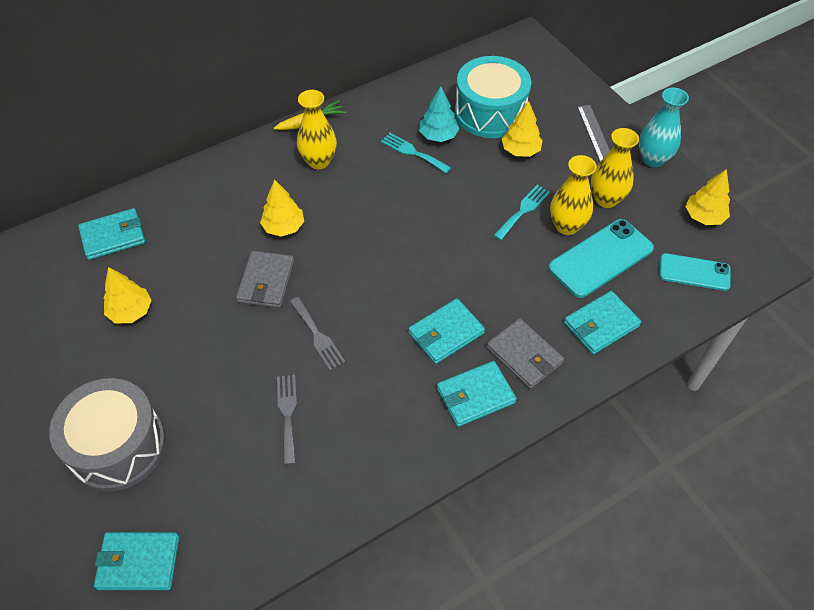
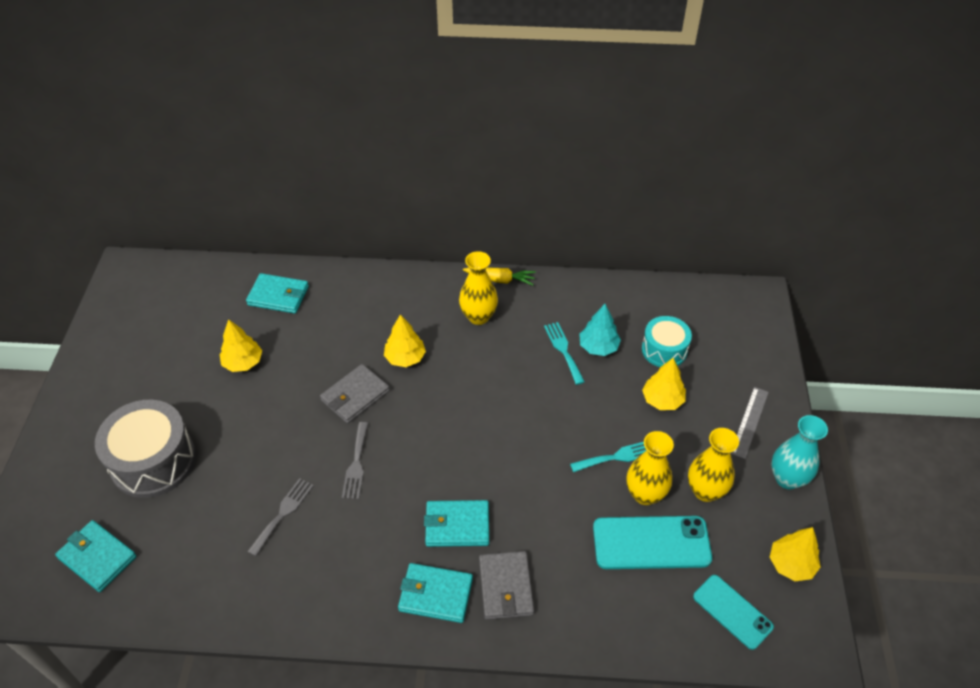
camera: 35 degrees right, 5 degrees down
(490, 112) = (664, 350): turquoise drum -> turquoise drum, size x0.60
(601, 324) = (598, 604): turquoise wallet -> none

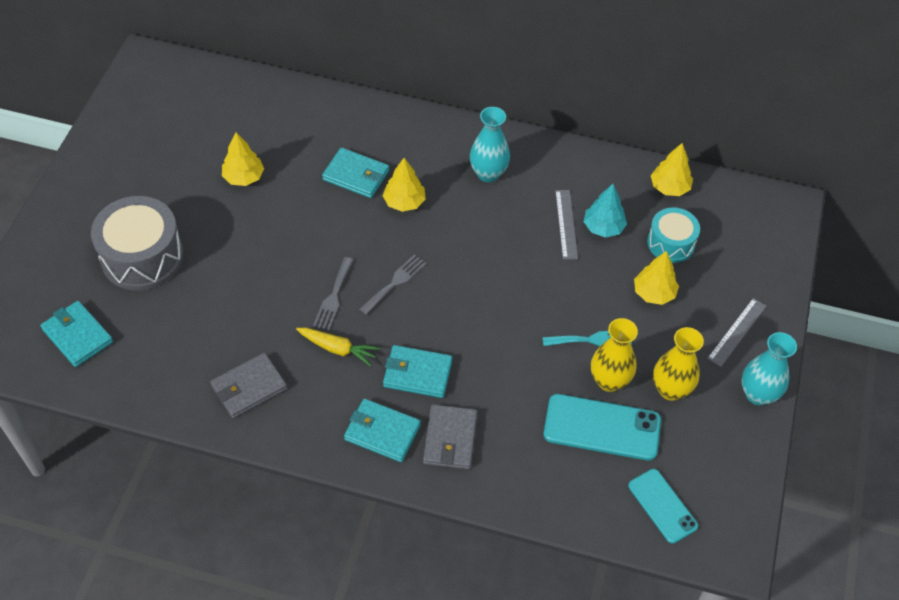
camera: 10 degrees right, 5 degrees up
(278, 296) = (291, 115): turquoise wallet -> turquoise wallet (356, 175)
(283, 513) = (254, 330): grey fork -> grey fork (395, 283)
(355, 396) = (346, 230): grey wallet -> grey wallet (249, 387)
(478, 316) = (488, 173): yellow vase -> turquoise vase
(500, 279) = (520, 139): yellow carrot -> yellow carrot (337, 349)
(563, 350) = (566, 224): turquoise fork -> grey ruler
(791, 564) = (734, 475): yellow tree -> yellow tree (669, 187)

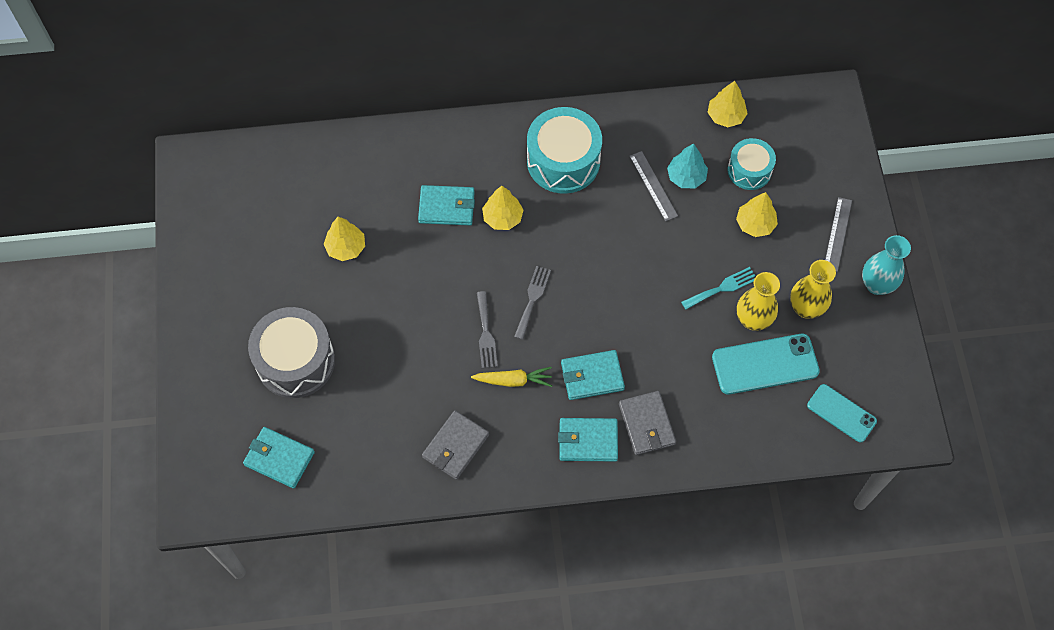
camera: 20 degrees left, 10 degrees up
(488, 173) = (563, 161): turquoise vase -> turquoise drum

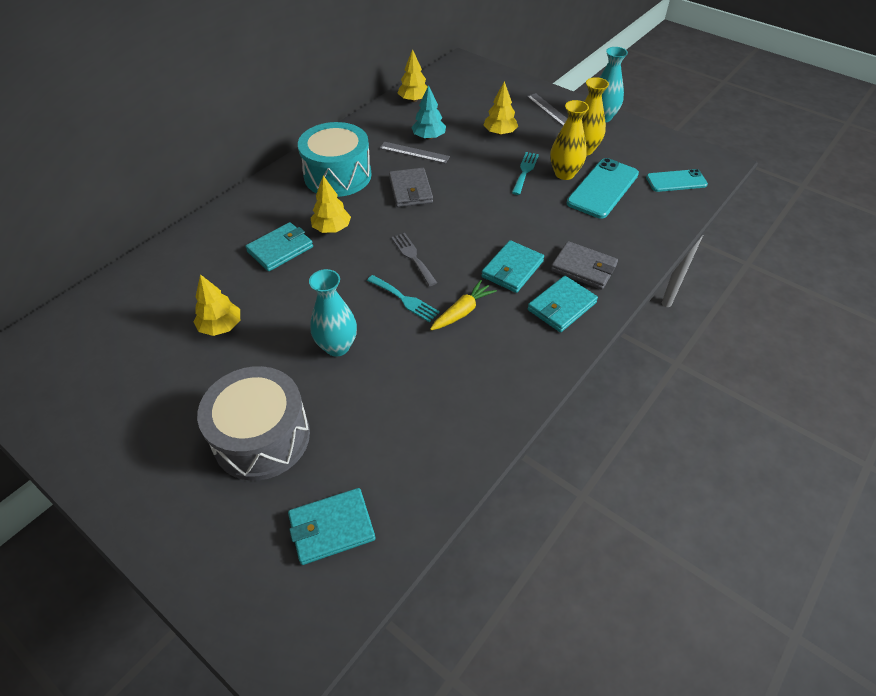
camera: 45 degrees left, 15 degrees down
(402, 333) = (337, 346): none -> turquoise vase
(455, 446) = (475, 386): grey wallet -> grey wallet (410, 190)
(485, 333) = (404, 299): grey fork -> turquoise fork
(749, 170) = (461, 113): turquoise drum -> none

